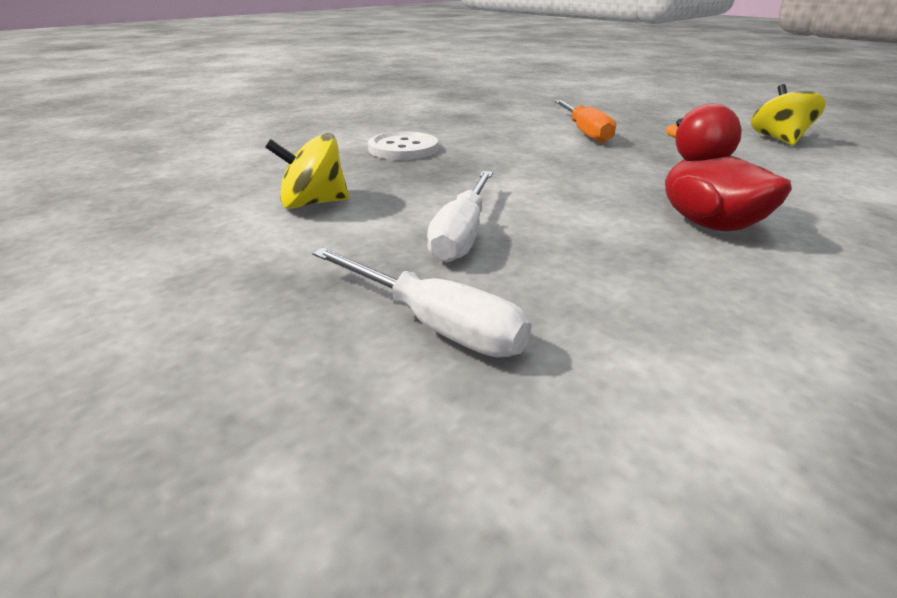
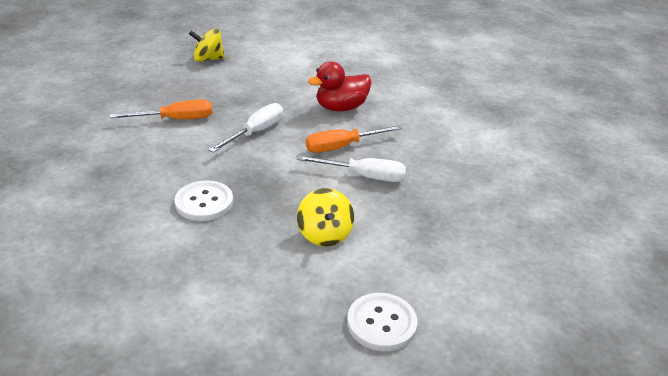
camera: 95 degrees left, 5 degrees up
(103, 231) = (381, 323): none -> white button
(434, 325) = (450, 184): white screwdriver -> white screwdriver (255, 132)
(558, 220) = (342, 147): none -> orange screwdriver

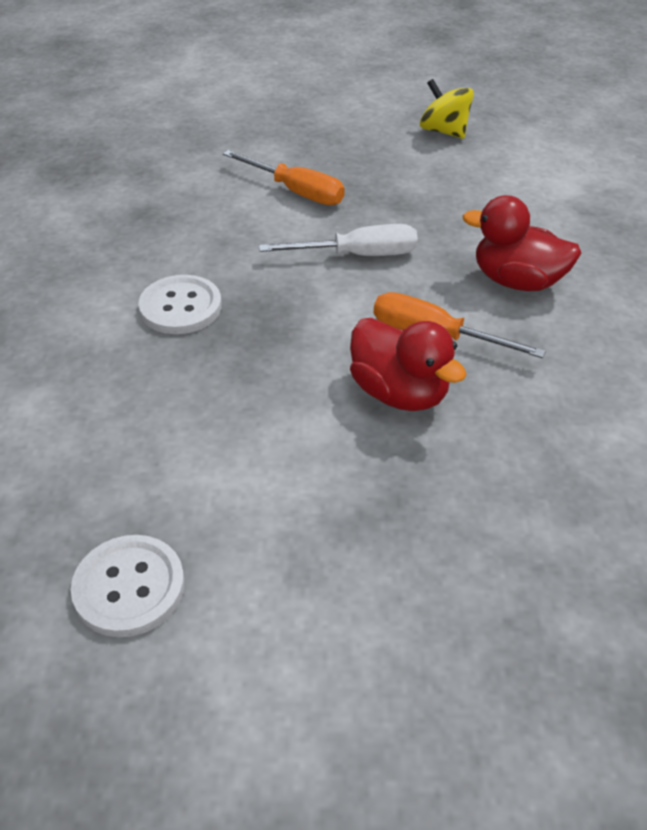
camera: 50 degrees right, 10 degrees up
(324, 234) = (238, 432): yellow spinning top -> none
(364, 176) = (399, 392): white screwdriver -> red duck

